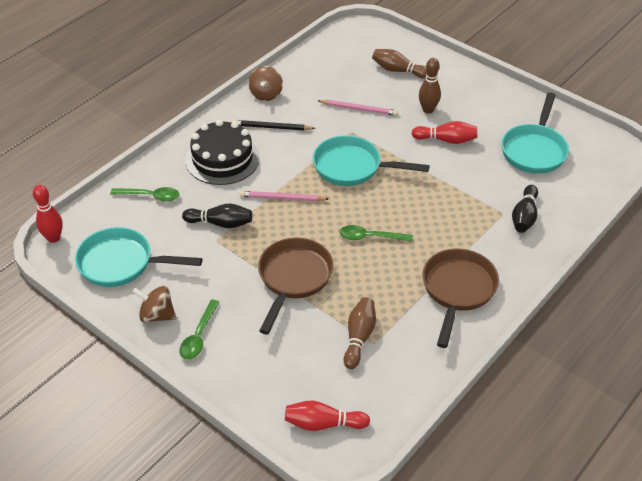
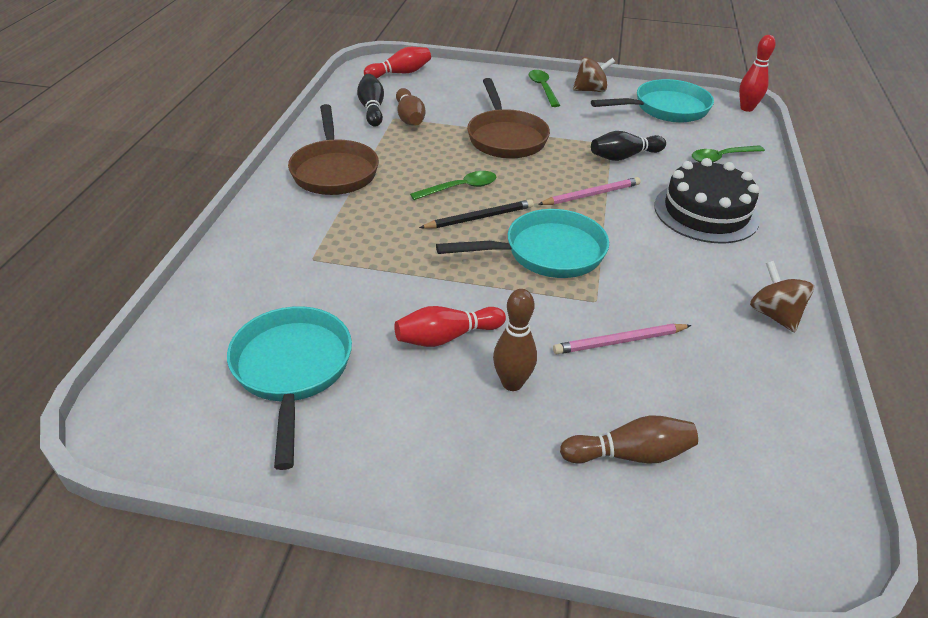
camera: 150 degrees right, 5 degrees down
(271, 127) = (702, 268): black pencil -> black pencil (479, 217)
(524, 216) = (280, 263): black bowling pin -> black bowling pin (372, 109)

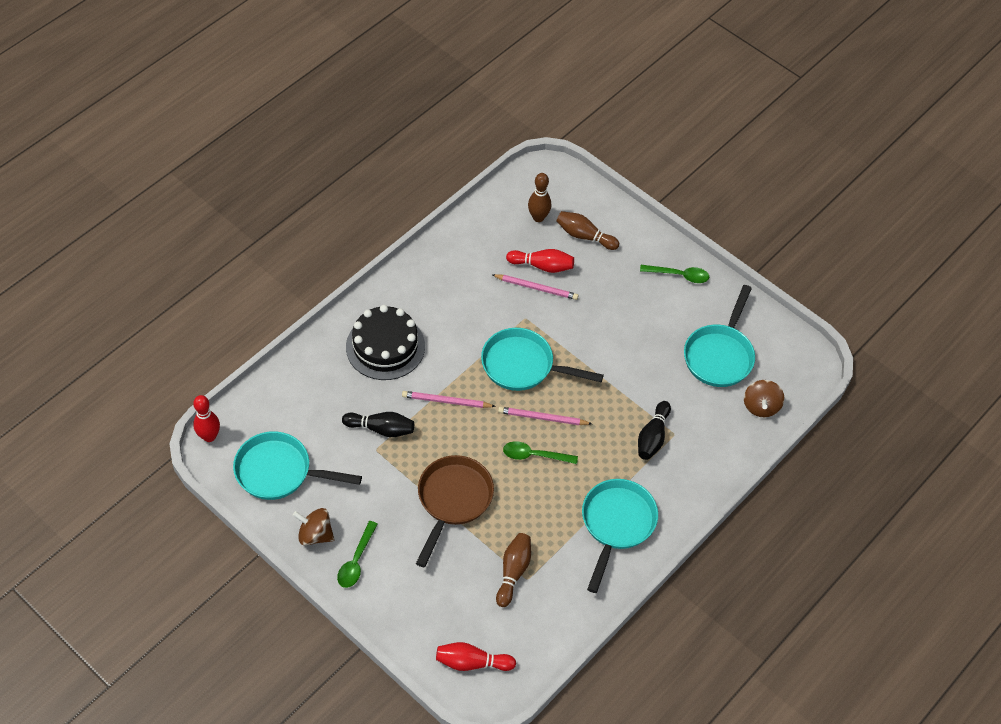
camera: 150 degrees left, 15 degrees up
(334, 170) = (616, 524): brown pan -> turquoise pan
(372, 109) = (538, 604): black bowling pin -> black bowling pin (653, 437)
(446, 337) = (627, 336): red bowling pin -> red bowling pin (542, 266)
(479, 217) = (542, 418): black pencil -> pink pencil
(512, 383) = (611, 293): brown bowling pin -> brown bowling pin (538, 217)
(721, 158) = (308, 390): green spoon -> green spoon (679, 275)
(774, 315) = (436, 261): brown spinning top -> brown spinning top (761, 406)

